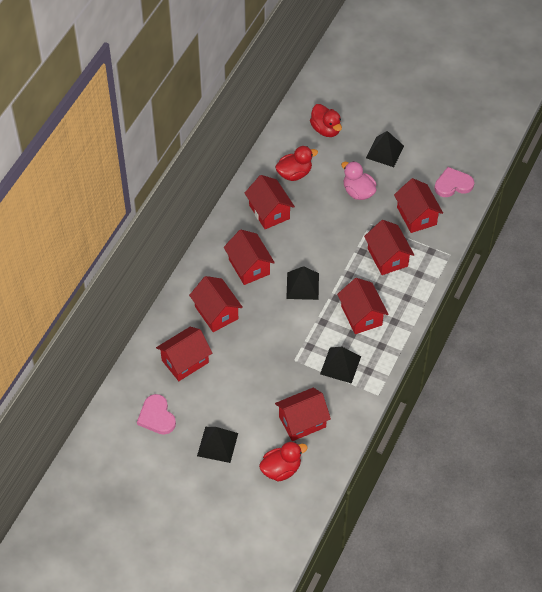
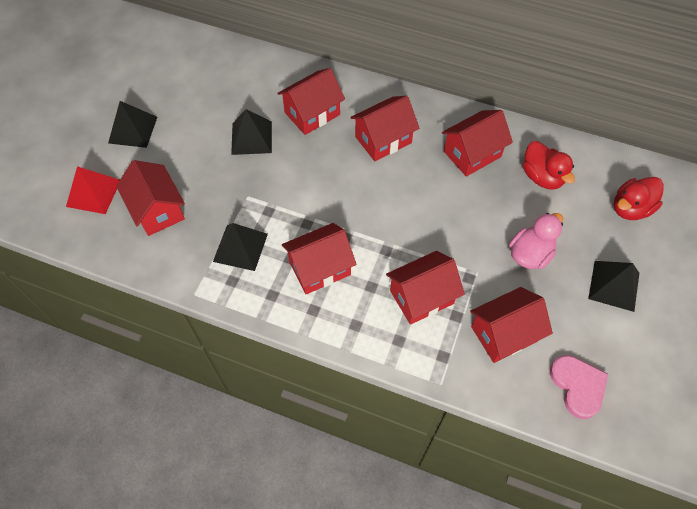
camera: 85 degrees right, 5 degrees up
(156, 416) = (172, 74): pink heart -> none
(185, 361) = (243, 91): red house -> none
(281, 469) = (93, 193): red duck -> red pyramid
(302, 286) = (361, 197): black pyramid -> black pyramid (251, 137)

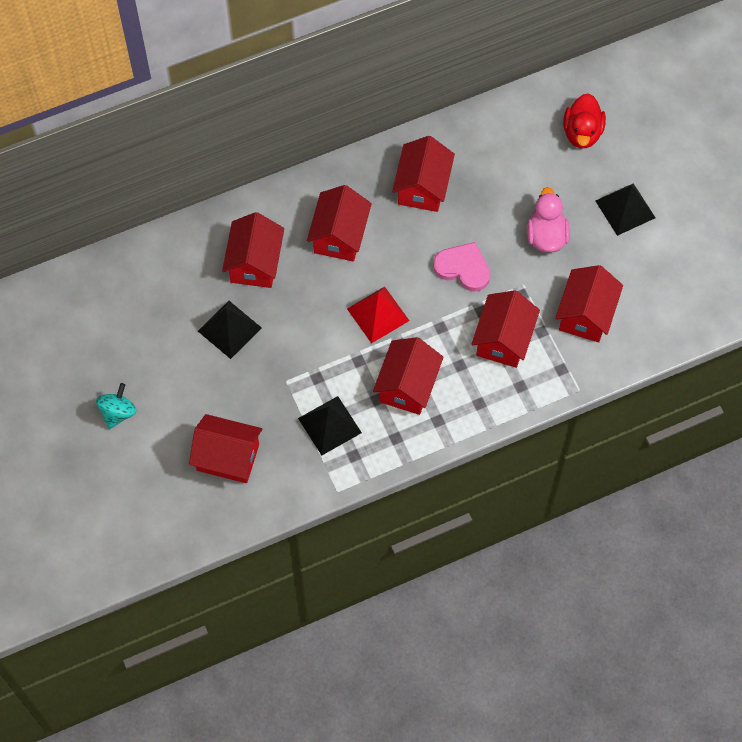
camera: 45 degrees left, 5 degrees up
(93, 193) = (156, 492): red pyramid -> red pyramid (378, 314)
(133, 129) = (118, 412): black pyramid -> turquoise spinning top
(542, 177) = (494, 161): red duck -> none
(578, 386) = (667, 307): pink heart -> pink heart (463, 268)

